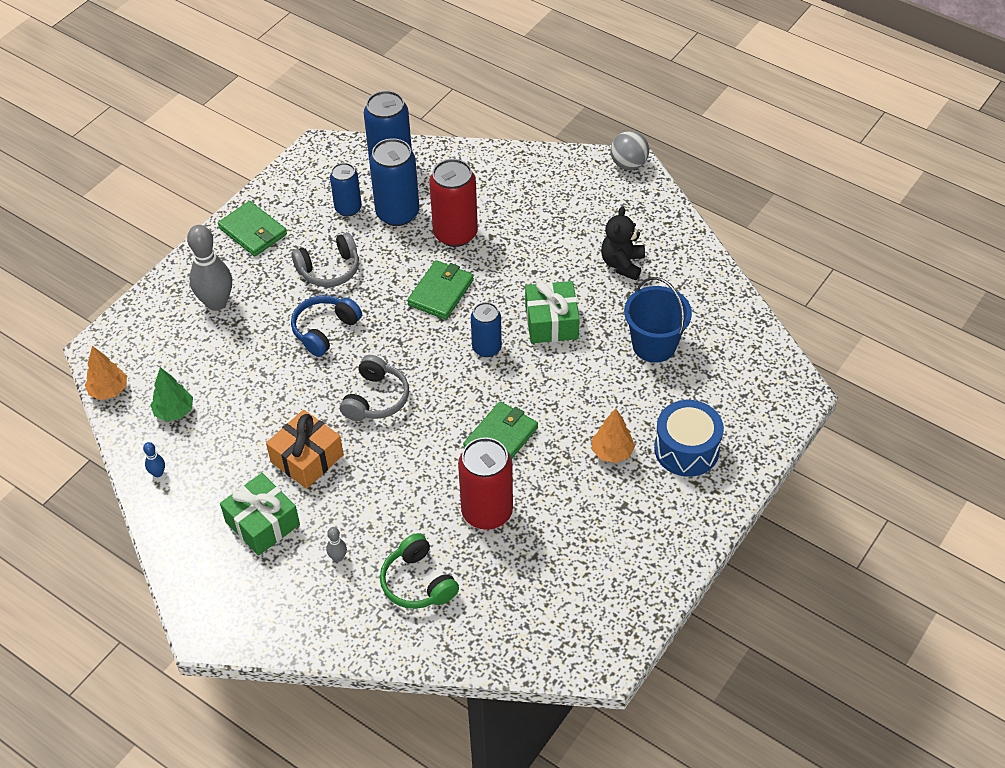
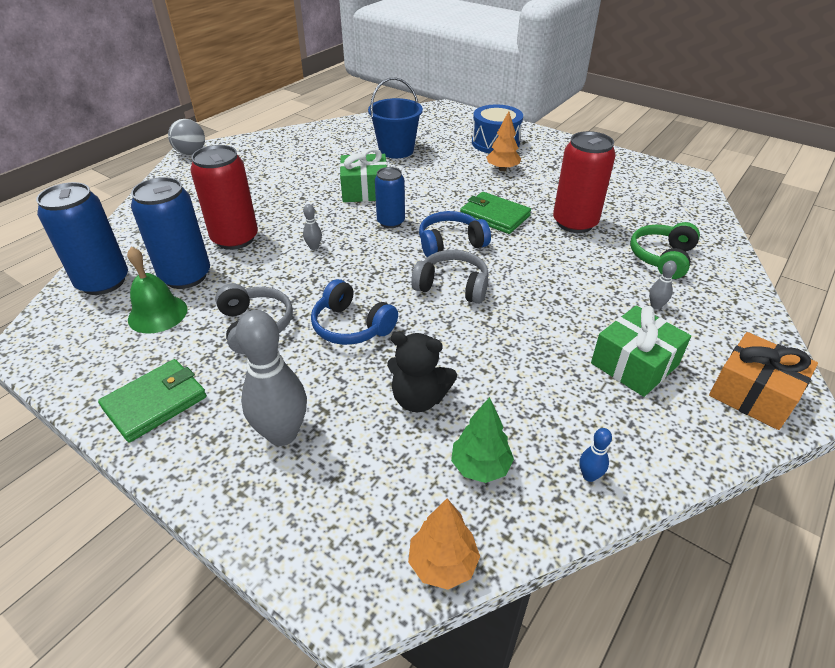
camera: 90 degrees left, 10 degrees down
(307, 458) = (538, 333): orange gift -> orange gift (753, 394)
(348, 208) = (157, 314): blue can -> green bell
(417, 582) = (662, 258): green headphones -> green headphones turned 150 degrees clockwise
(441, 292) = (314, 247): green wallet -> grey bowling pin
(446, 398) = (450, 244): none -> blue headphones
(622, 264) = (307, 159): black teddy bear -> black teddy bear (419, 398)

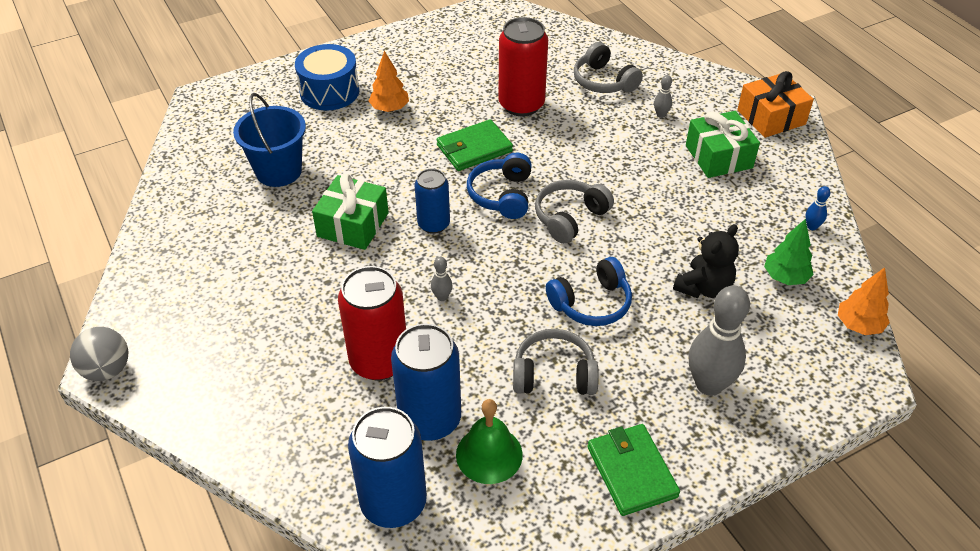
camera: 65 degrees left, 5 degrees up
(662, 258) = (603, 81): green headphones -> grey headphones

